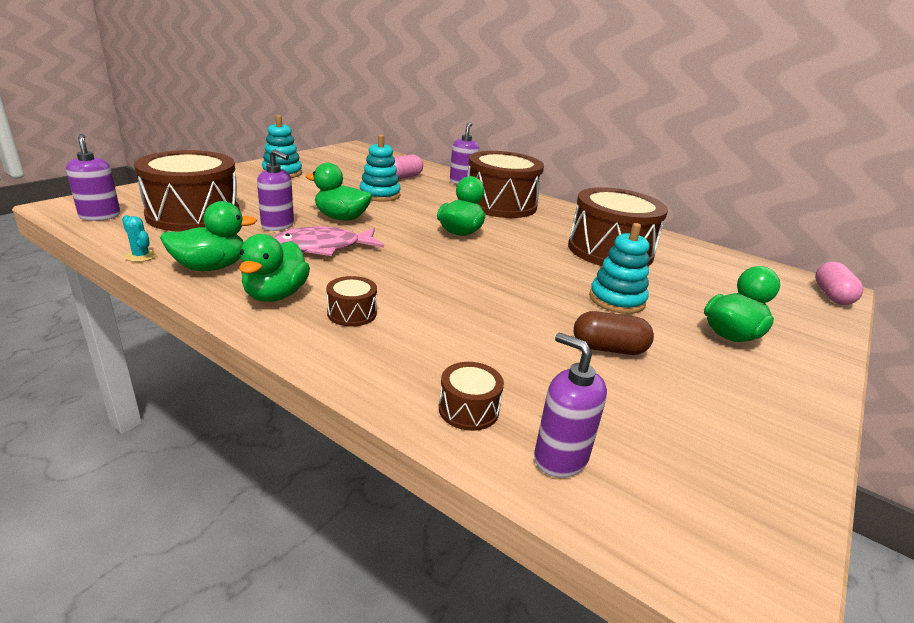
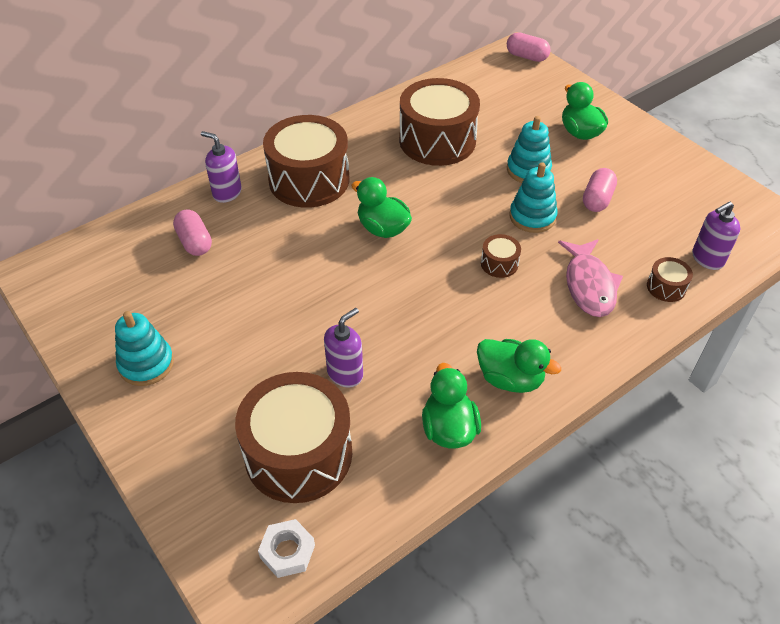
camera: 70 degrees left, 20 degrees up
(100, 216) = (287, 551): purple soap dispenser -> white nut
(141, 256) = (416, 490): turquoise cactus -> none
(322, 248) = (410, 339): pink fish -> pink fish (589, 285)
(341, 218) = (330, 317): green duck -> none
(352, 313) = (544, 330): brown drum -> brown drum (499, 263)
(380, 195) = (258, 274): turquoise stacking toy -> turquoise stacking toy (532, 217)
(608, 348) = (597, 199): brown capsule -> pink capsule

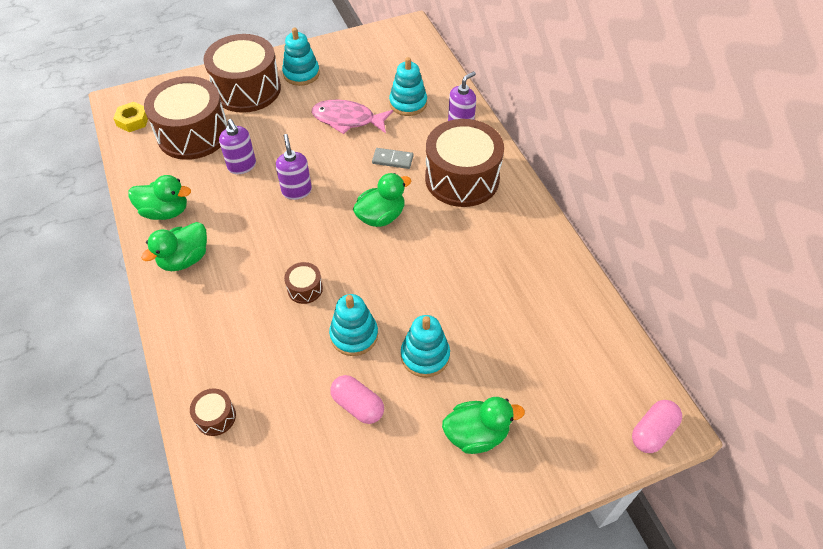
camera: 105 degrees right, 5 degrees up
(195, 242) = (408, 103): pink capsule -> turquoise stacking toy
(287, 551) = (133, 120): white nut -> yellow nut
(296, 236) = (392, 160): none -> grey domino
(437, 140) = (495, 287): brown drum -> brown drum (247, 89)
(589, 285) = (248, 350): pink fish -> pink fish (347, 120)
(707, 259) = (232, 477): purple soap dispenser -> purple soap dispenser (296, 191)

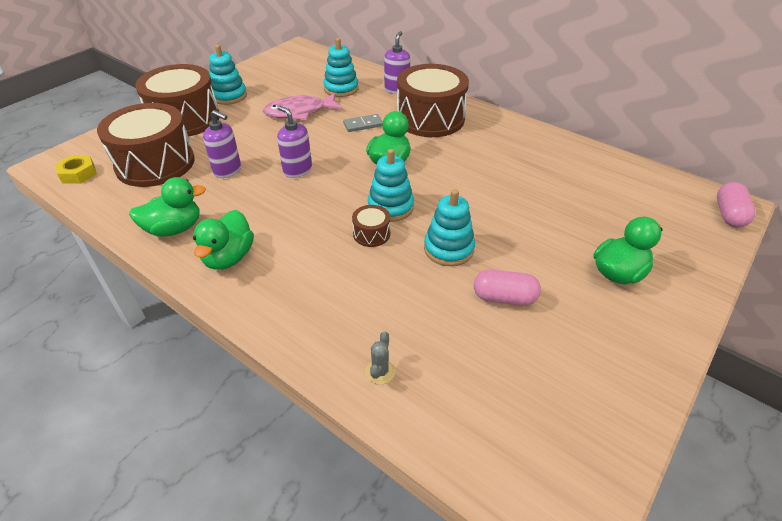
camera: 30 degrees left, 10 degrees down
(215, 417) = (380, 371): brown drum -> grey cactus
(425, 355) = (521, 238): turquoise stacking toy -> turquoise stacking toy (390, 207)

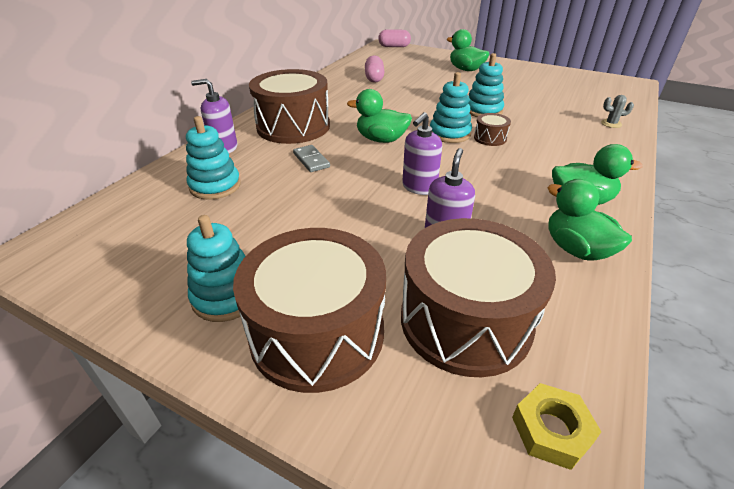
camera: 100 degrees left, 5 degrees down
(299, 112) = (283, 209): pink fish -> none
(504, 298) = (514, 94): pink capsule -> pink capsule (374, 78)

